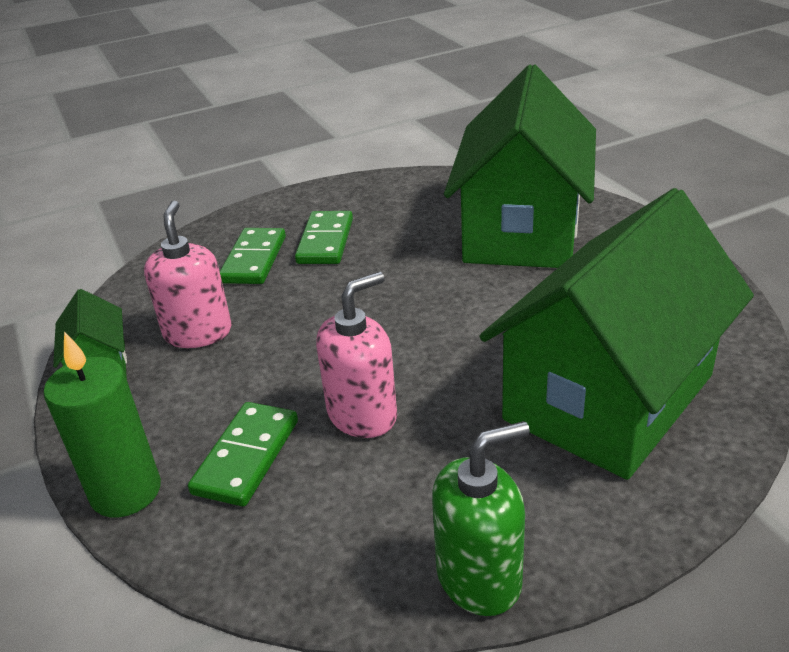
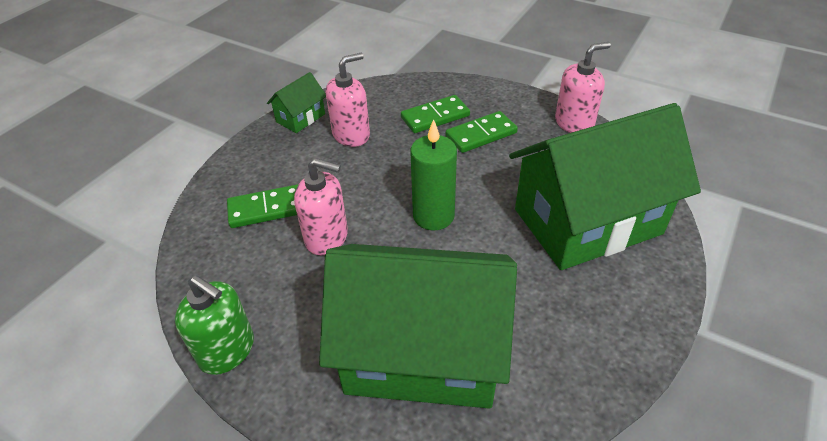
camera: 55 degrees right, 10 degrees up
(126, 491) = (220, 181): green candle -> green candle (433, 216)
(381, 184) = (574, 123): none -> pink soap dispenser

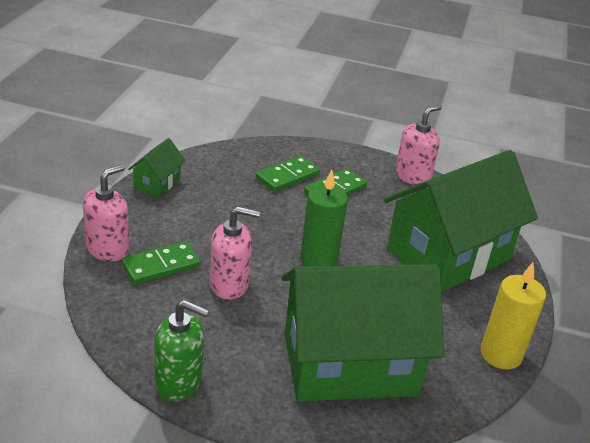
camera: 20 degrees left, 10 degrees down
(351, 135) = (214, 196): pink soap dispenser -> pink soap dispenser (108, 249)
(615, 363) = (501, 354): none -> yellow candle

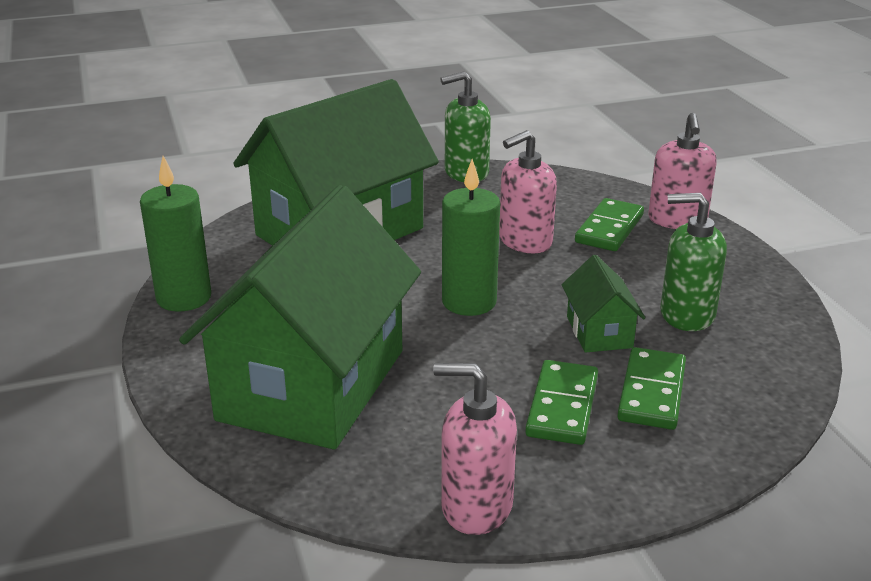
camera: 150 degrees right, 5 degrees down
(157, 183) = (768, 298): green house -> green house (599, 332)
(213, 196) = (686, 315): none -> green soap dispenser
(412, 176) = (476, 506): pink soap dispenser -> pink soap dispenser turned 90 degrees clockwise
(501, 354) = (184, 298): yellow candle -> green candle

